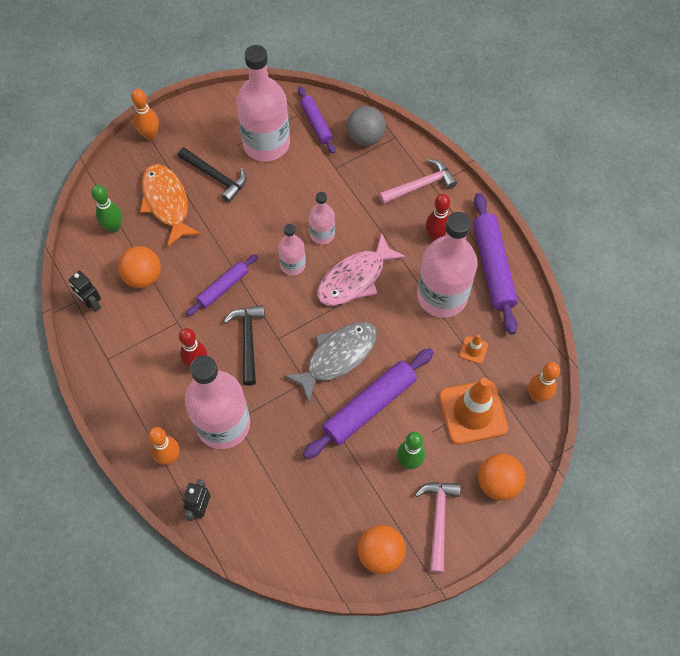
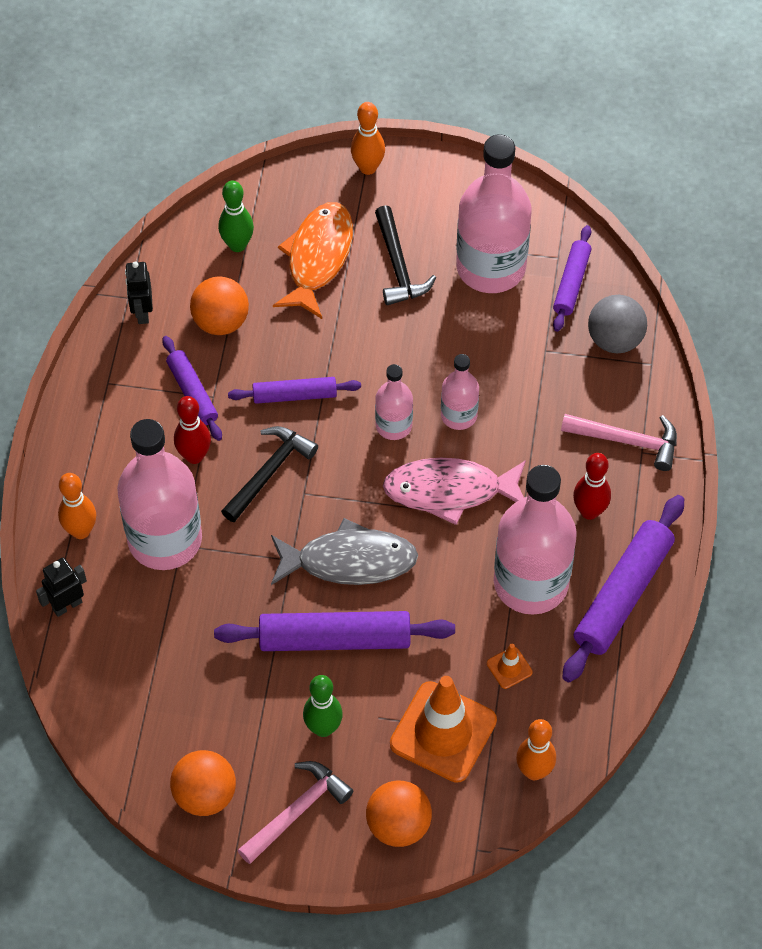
camera: 40 degrees right, 5 degrees down
(163, 328) = (192, 392): none -> purple rolling pin

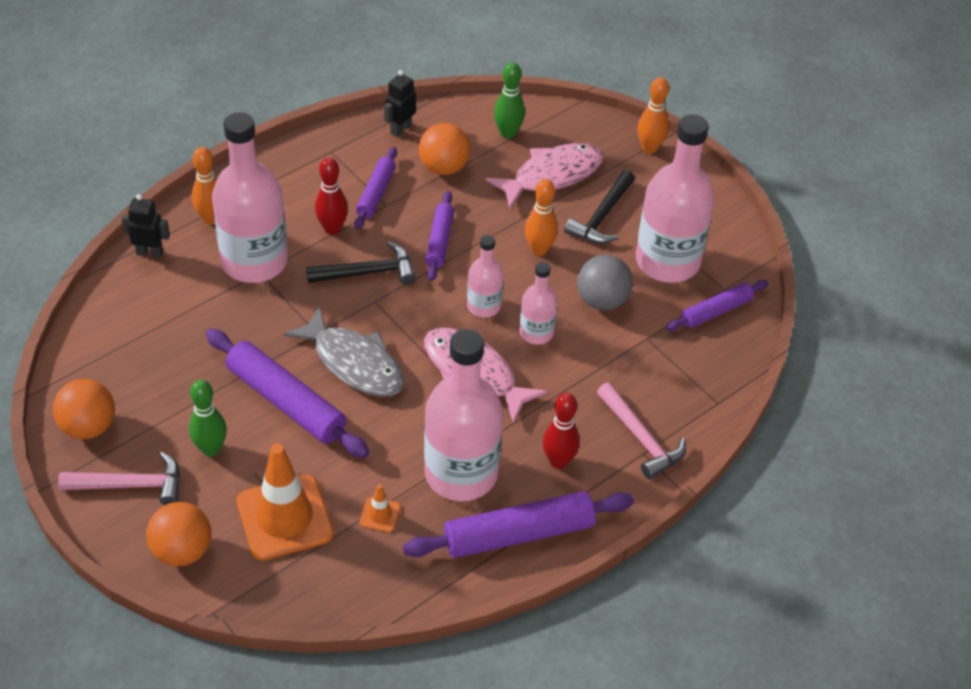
camera: 40 degrees right, 10 degrees down
(295, 395) = (439, 241): purple rolling pin -> purple rolling pin turned 60 degrees clockwise
(318, 258) = (552, 175): orange fish -> pink fish
(534, 771) = (315, 596): orange bowling pin -> orange bowling pin (539, 250)
(615, 339) = (707, 368): grey ball -> grey ball (602, 300)

